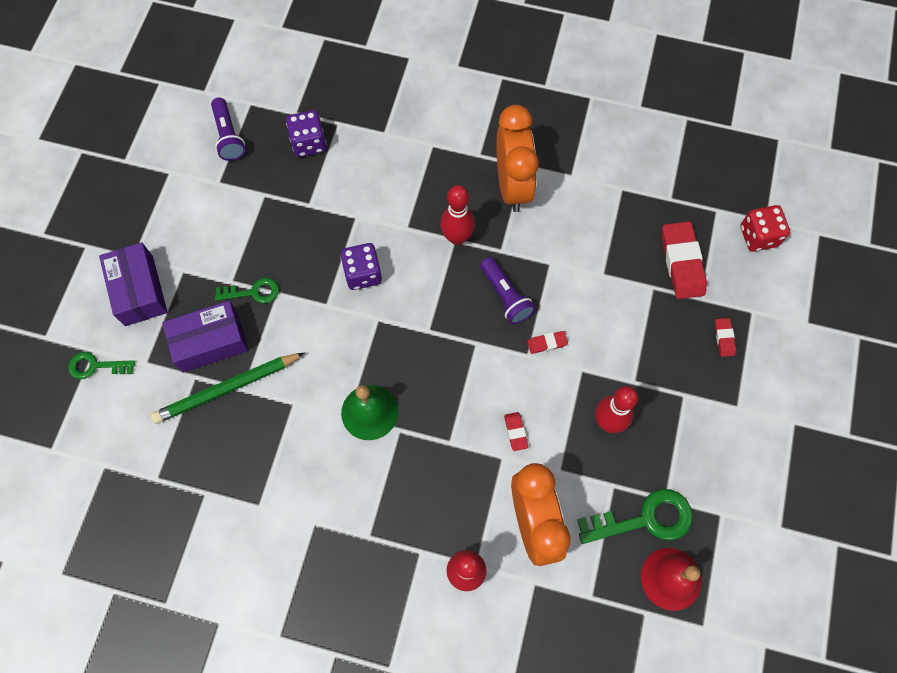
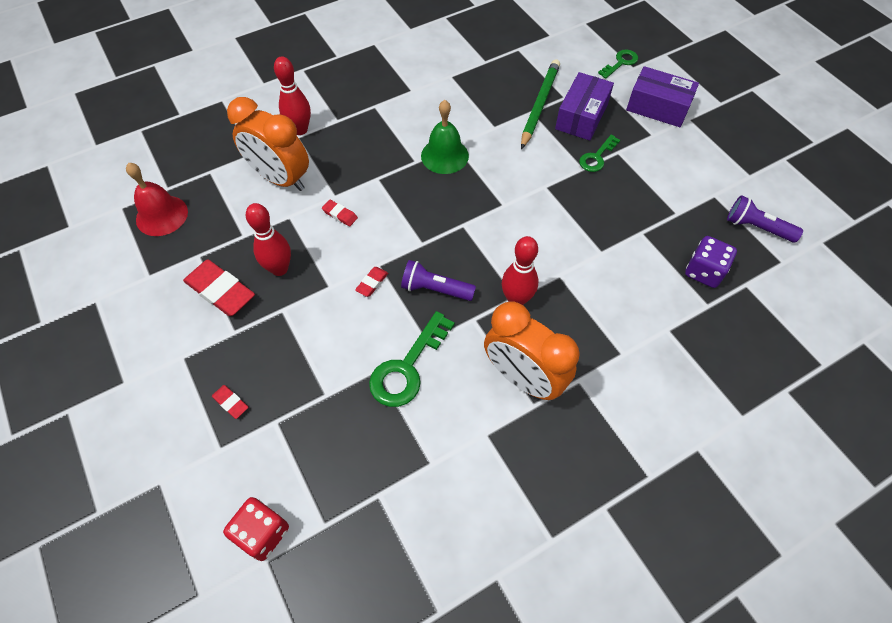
camera: 135 degrees right, 10 degrees down
(363, 274) = (548, 221): purple dice -> none
(645, 519) = (205, 233): green key -> green key (407, 367)
(681, 262) = (318, 439): red eraser -> red eraser (220, 291)

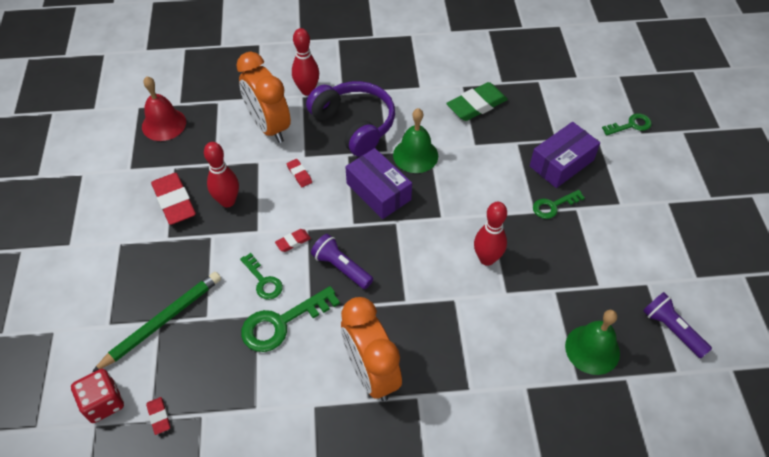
camera: 25 degrees right, 5 degrees down
(231, 402) = (134, 293): red eraser -> red eraser (159, 416)
(364, 334) = (263, 281): none -> green key
(368, 147) = (354, 125): none -> purple headphones
(475, 89) = (476, 105): none -> green eraser
(516, 299) = (405, 304): red bowling pin -> red bowling pin (487, 259)
(539, 105) = (528, 139): green pencil -> green pencil (162, 321)
(658, 107) = (642, 180): purple box -> purple box (378, 191)
(704, 272) = (592, 349): purple dice -> green bell

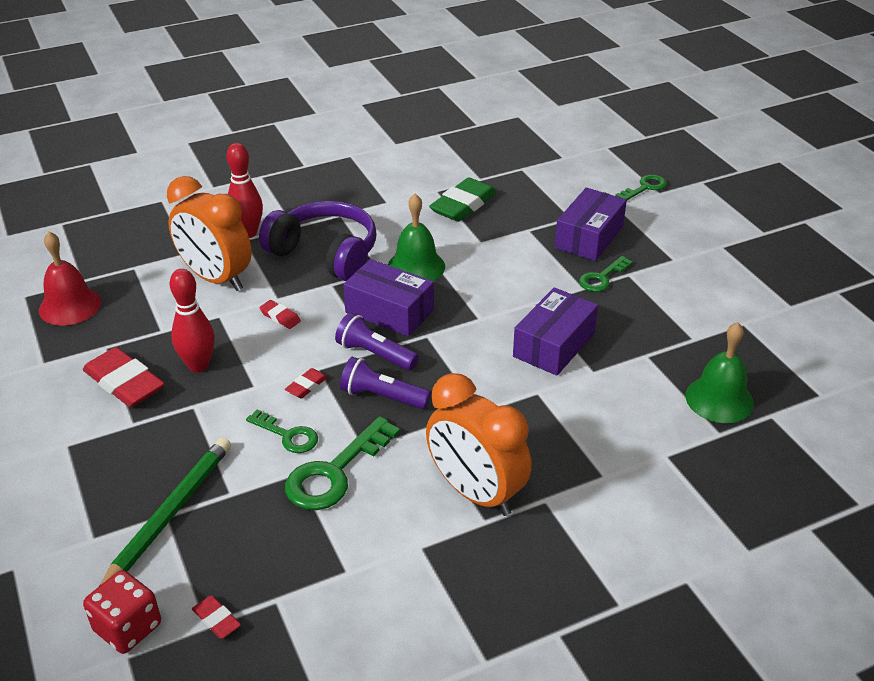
camera: 20 degrees left, 15 degrees down
(487, 259) = (554, 345): red bowling pin -> purple box
(671, 329) = (792, 358): purple flashlight -> purple flashlight (375, 354)

